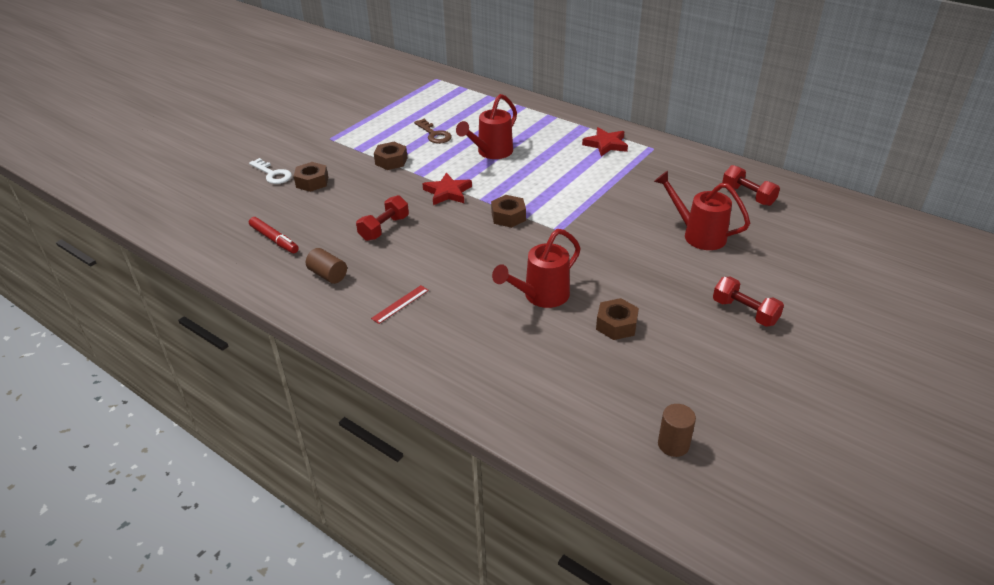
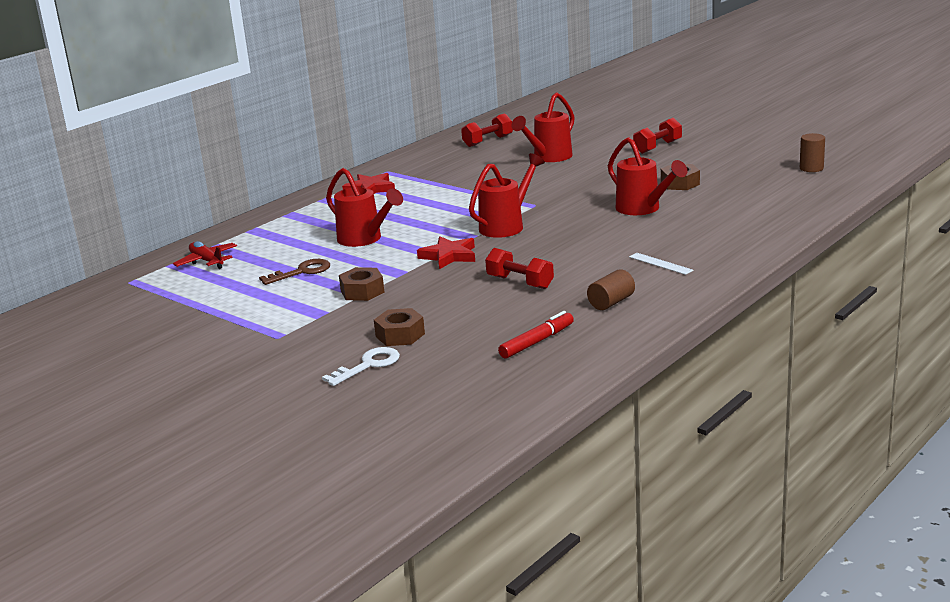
camera: 85 degrees left, 15 degrees down
(400, 304) = (660, 263): red ruler -> white ruler
(463, 98) = (207, 261): none -> red plane
(508, 217) = (506, 226): brown nut -> red watering can

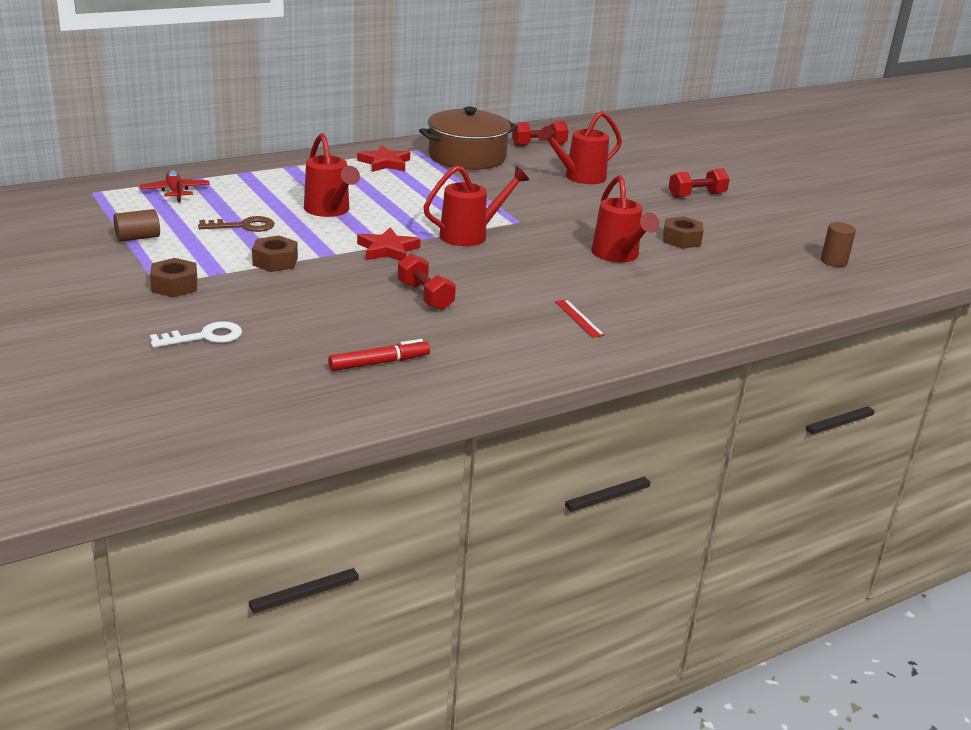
camera: 15 degrees right, 5 degrees up
(400, 335) = (263, 316): brown nut -> brown nut (174, 286)
(436, 166) = (467, 157): none -> brown pot
(611, 302) = (490, 344): brown cylinder -> brown cylinder (138, 238)
(660, 263) = (579, 318): white ruler -> red ruler

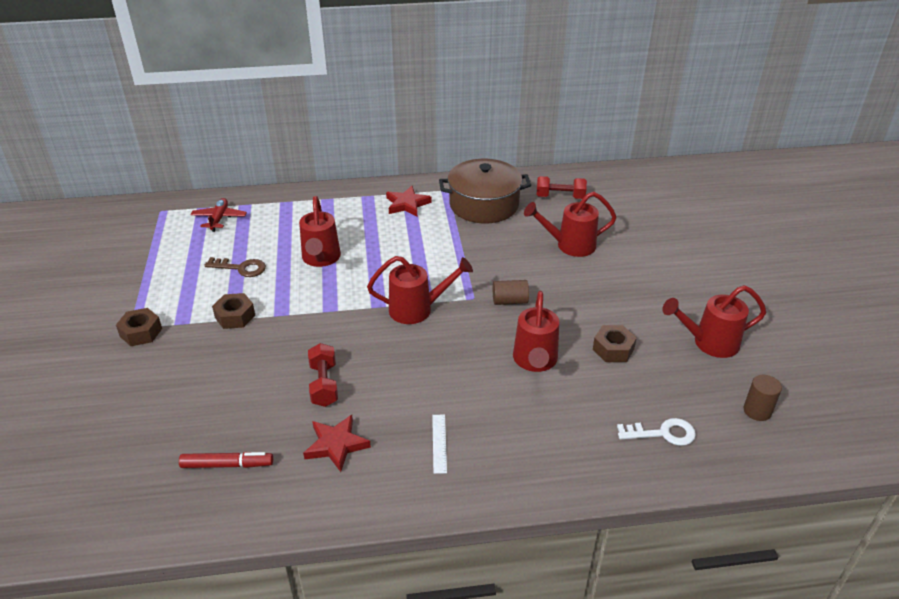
camera: 25 degrees right, 10 degrees up
(138, 238) = (155, 270): brown cylinder -> brown cylinder (510, 301)
(205, 337) = (119, 400): white key -> white key (663, 433)
(388, 250) = (334, 317): red star -> red star (336, 445)
(579, 318) = (439, 443): red ruler -> white ruler
(696, 195) = (670, 287): red dumbbell -> none
(760, 226) = (709, 343): none -> red watering can

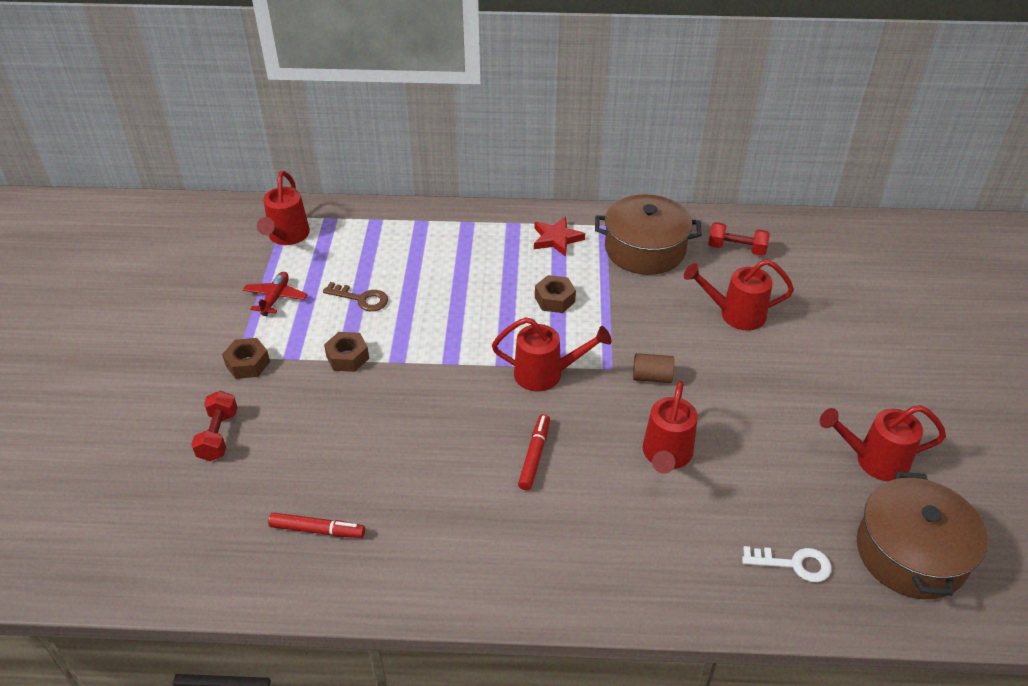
camera: 10 degrees right, 5 degrees up
(219, 219) = (346, 234): red plane -> red plane (275, 298)
(321, 259) = (449, 298): red watering can -> red watering can (287, 237)
(324, 384) = (430, 452): red dumbbell -> red dumbbell (218, 435)
(336, 445) = (433, 524): red star -> none
(419, 376) = (534, 456): none -> red marker
(439, 443) = (543, 538): white ruler -> none
(613, 349) = (759, 453): brown nut -> brown nut (554, 299)
(757, 411) = (910, 553): brown cylinder -> brown pot

